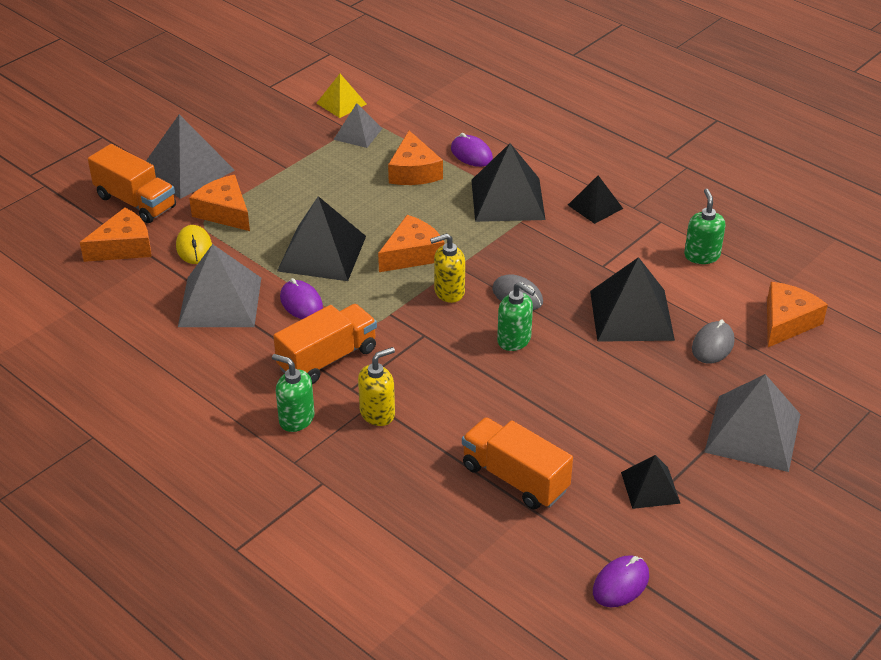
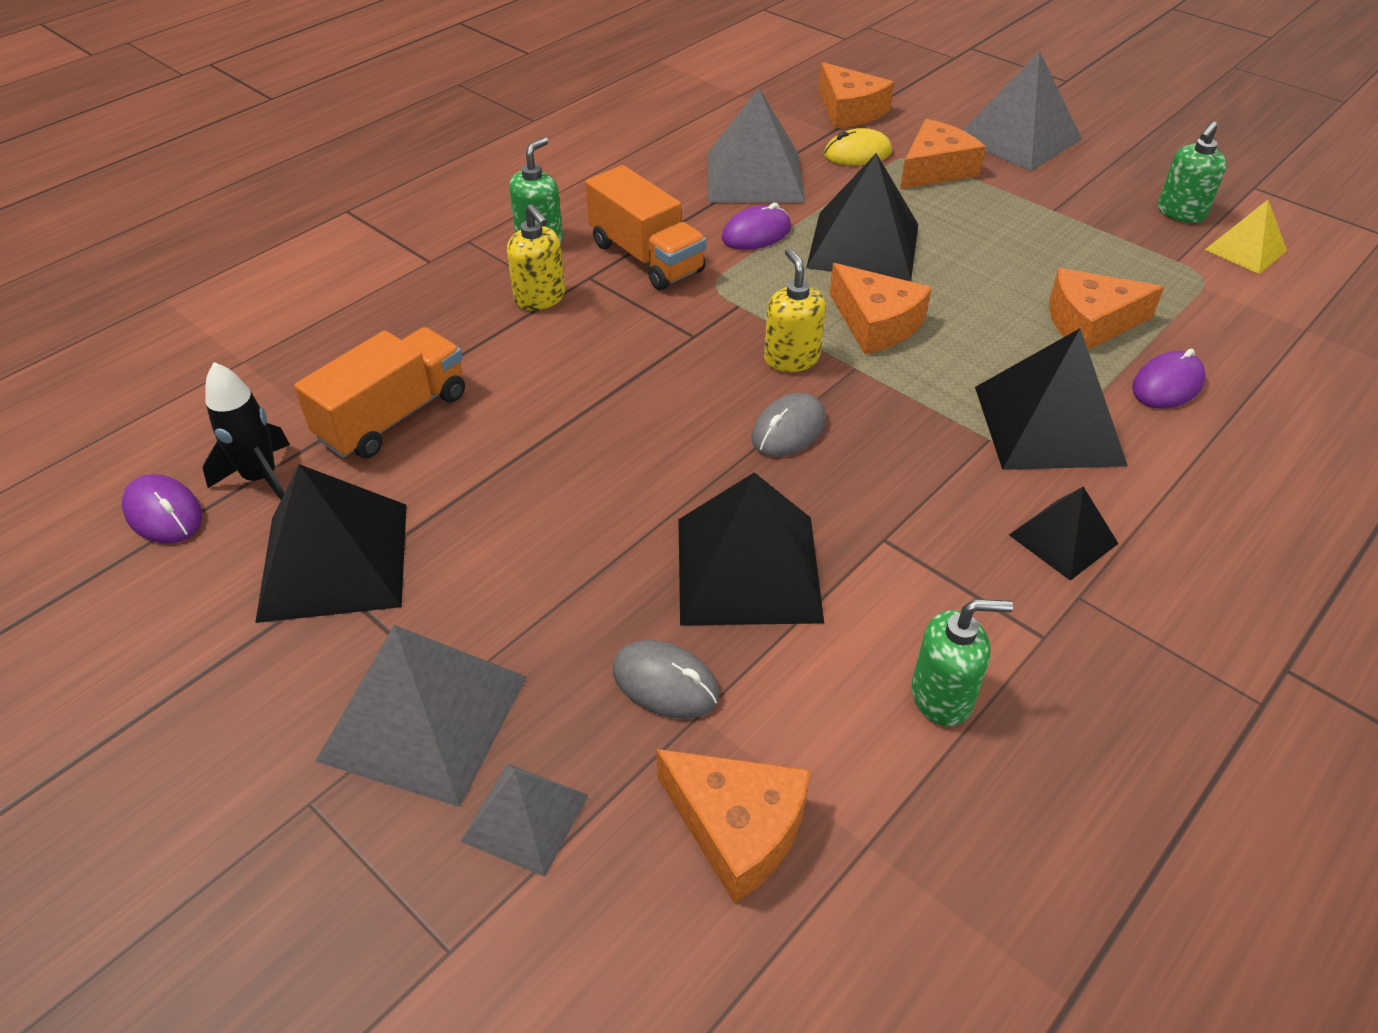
camera: 90 degrees right, 5 degrees up
(135, 202) = (938, 111): orange truck -> none
(358, 134) = (1169, 267): grey pyramid -> grey pyramid (525, 817)
(514, 340) = (681, 423): green soap dispenser -> green soap dispenser (1180, 213)
(582, 538) = (261, 478): none -> black rocket
(650, 487) = (334, 560): black pyramid -> black pyramid, size x1.76

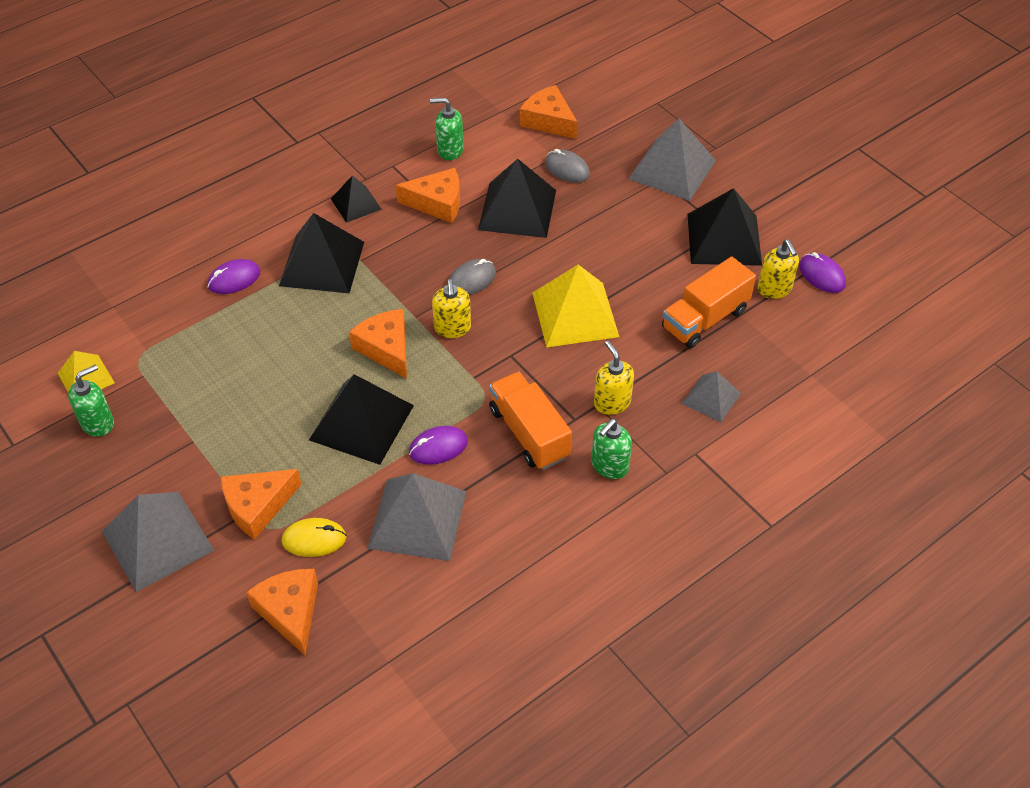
camera: 170 degrees left, 5 degrees up
(261, 478) = (774, 289): black rocket -> yellow soap dispenser
(525, 817) = (630, 133): grey pyramid -> grey pyramid (711, 398)
(606, 399) = (575, 314): none -> yellow pyramid
(1090, 323) = (246, 329): orange cheese -> orange cheese (437, 203)

